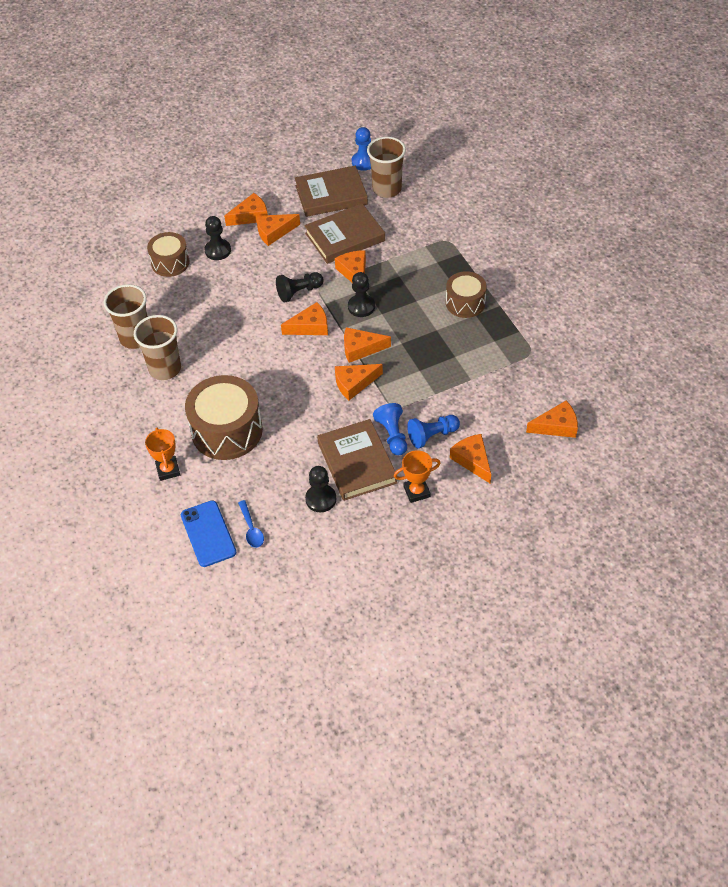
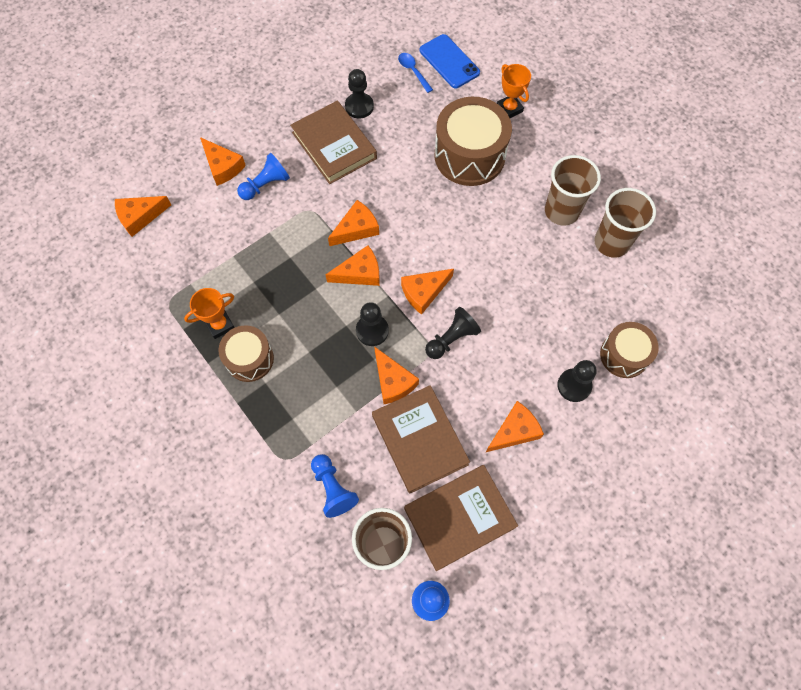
camera: 165 degrees right, 15 degrees up
(251, 216) = (555, 455): orange cheese -> none
(345, 237) = (419, 440): brown book -> brown book turned 75 degrees counterclockwise
(392, 435) = (305, 178): blue pawn -> blue pawn (333, 488)
(416, 492) = (272, 128): orange trophy -> orange trophy (220, 325)

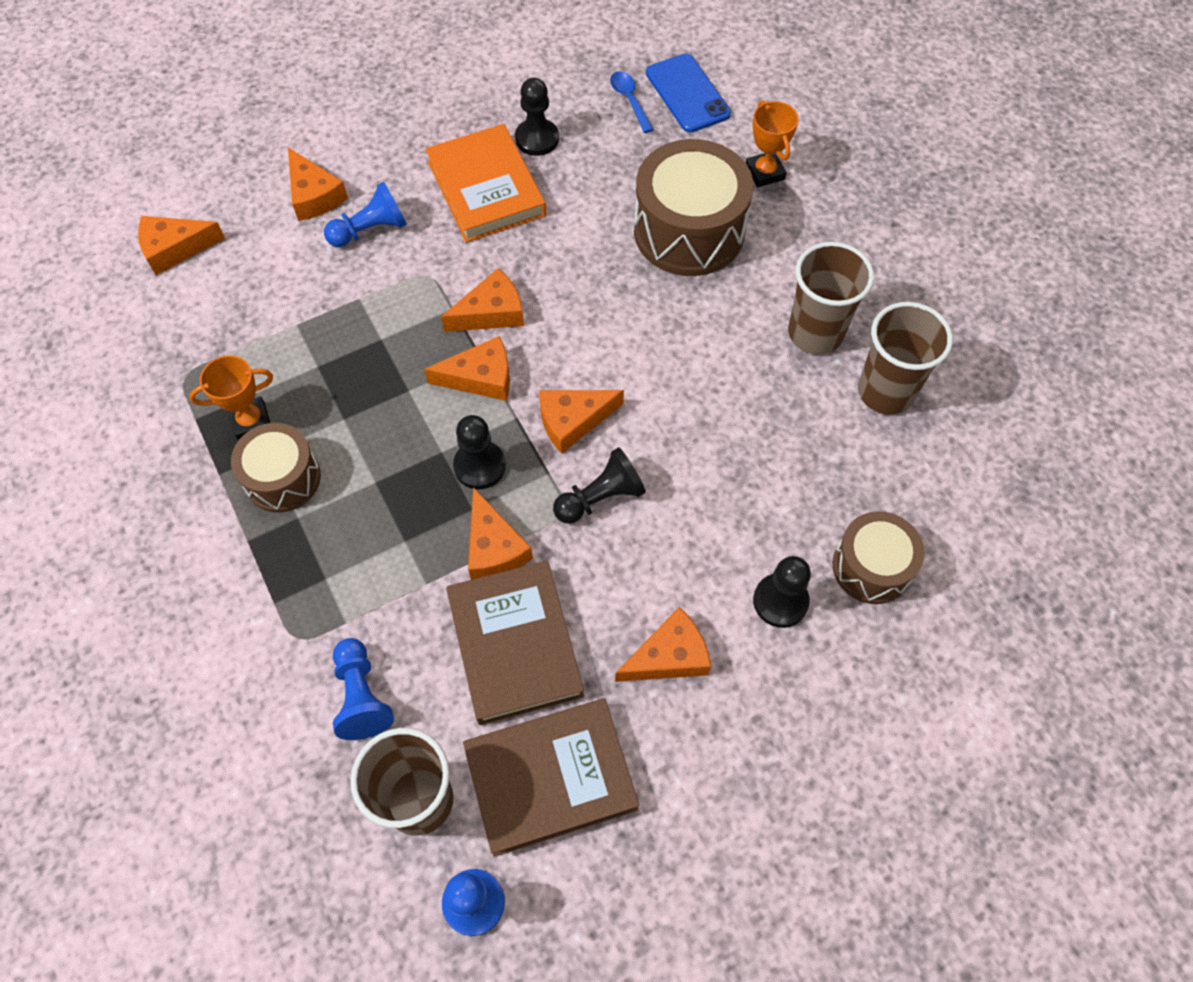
camera: 10 degrees right, 5 degrees down
(334, 145) = (486, 188): brown book -> orange book

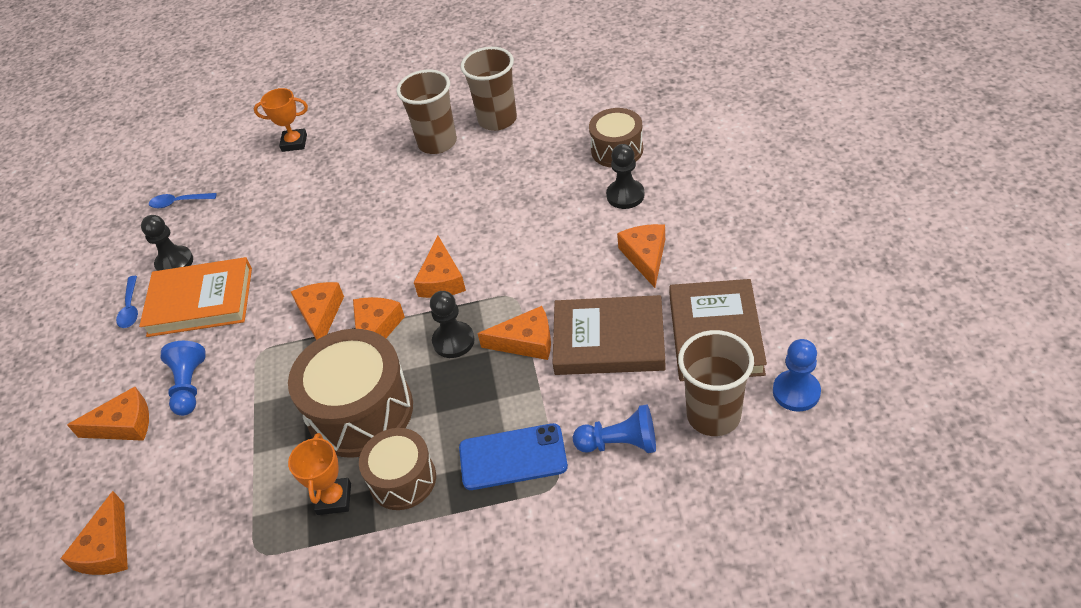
camera: 65 degrees left, 15 degrees down
(463, 129) = (130, 308): none -> blue spoon
(600, 498) = (511, 274): black pawn -> none
(687, 93) = (197, 170): blue phone -> blue phone (513, 457)
(689, 231) = (318, 190): brown drum -> brown drum (360, 411)

